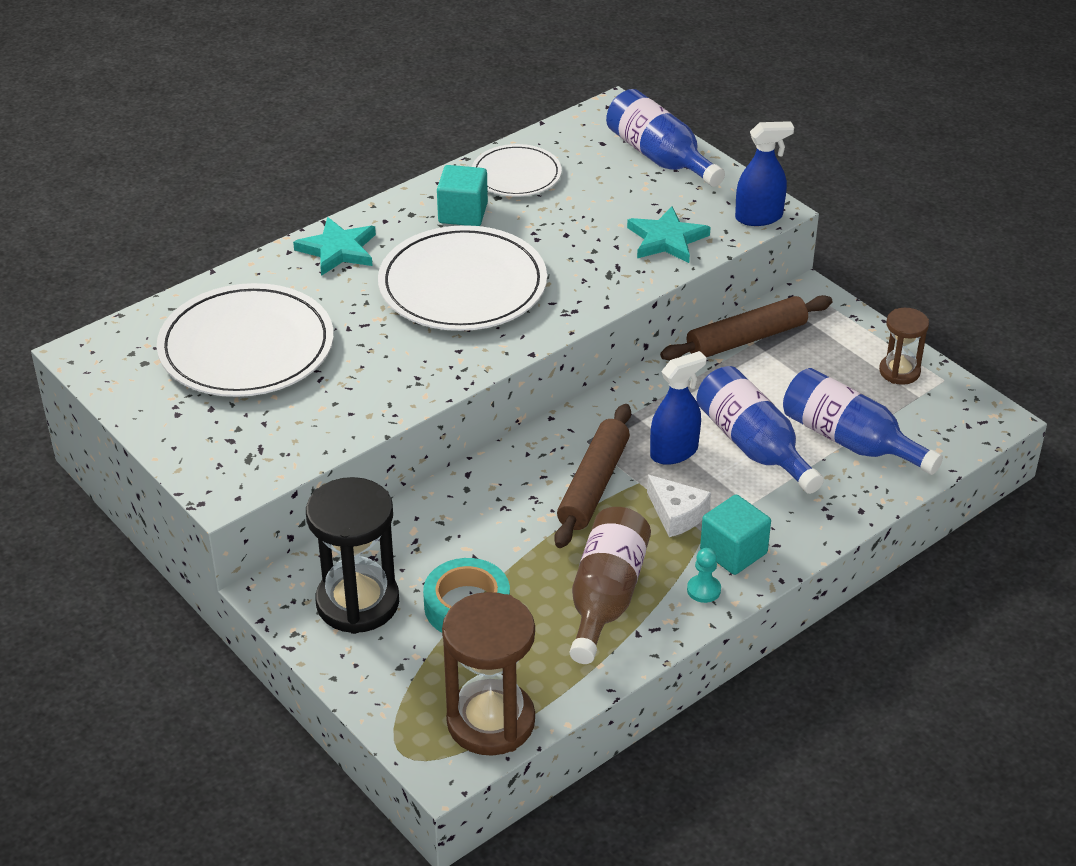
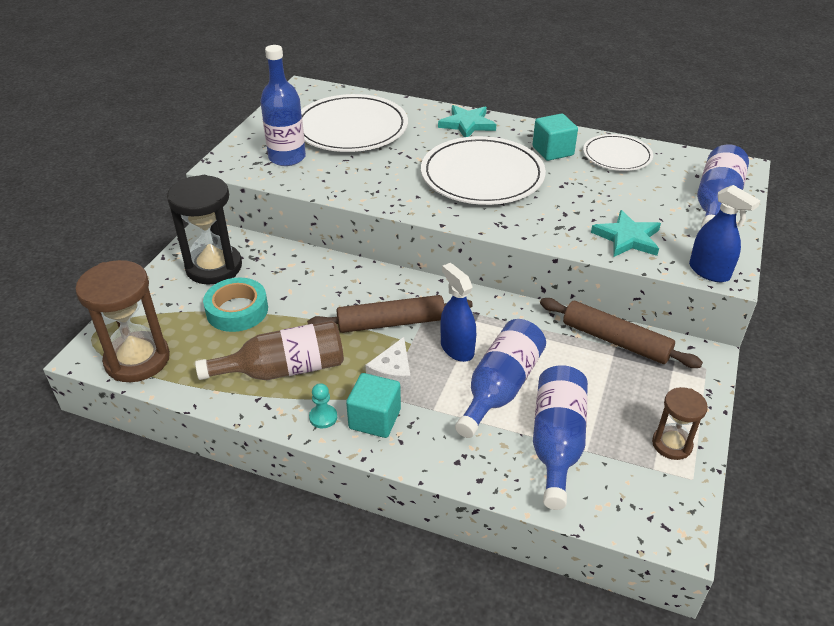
camera: 60 degrees right, 0 degrees up
(264, 427) = (287, 157): none -> blue bottle
(674, 452) = (457, 349): blue spray bottle -> blue spray bottle turned 150 degrees counterclockwise

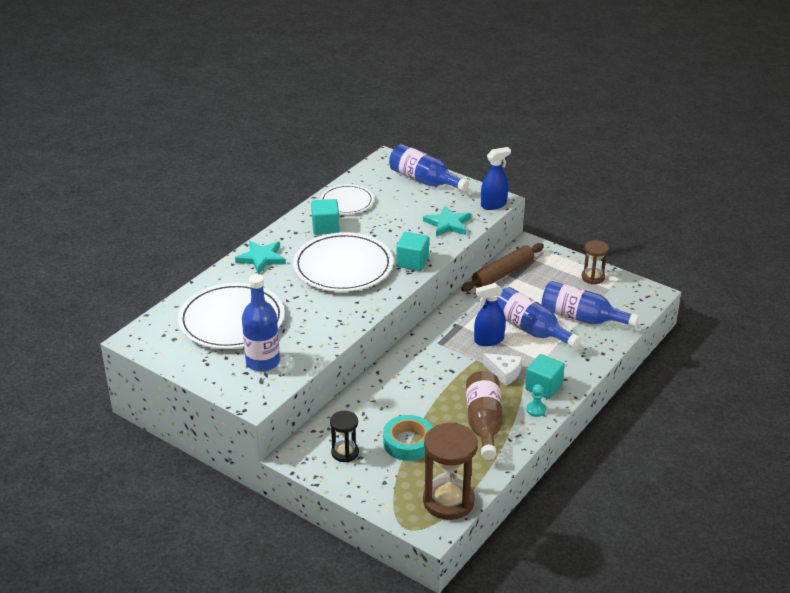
camera: 75 degrees left, 5 degrees down
(214, 267) = (345, 452): black hourglass -> black hourglass, size x0.56
(391, 322) = (451, 365): brown rolling pin -> none
(521, 223) = (412, 262): none -> turquoise cube

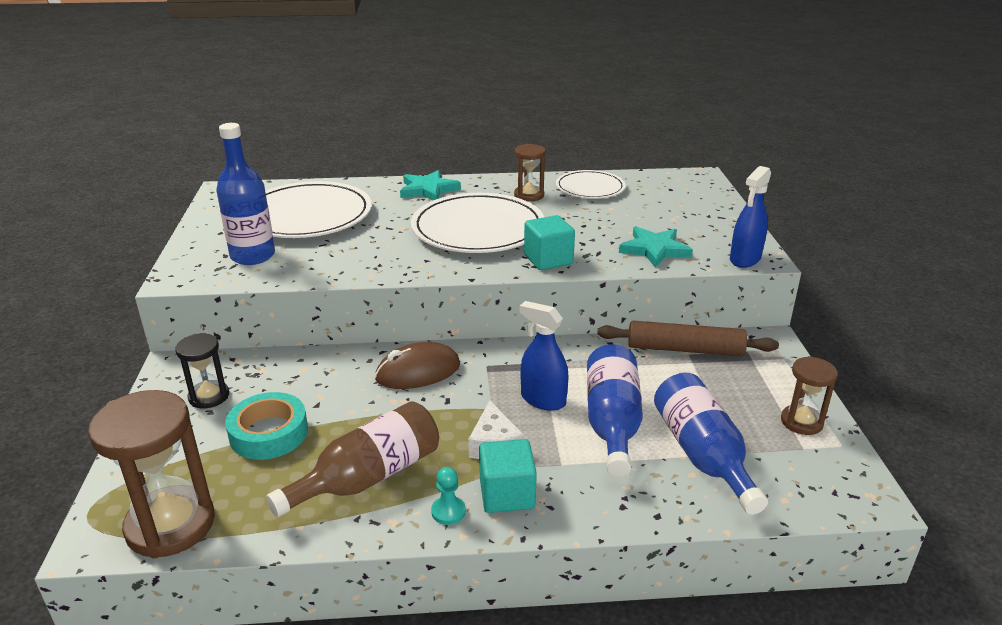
camera: 50 degrees right, 5 degrees down
(325, 227) = (529, 195): turquoise cube -> brown hourglass
(414, 368) = (418, 372): none -> brown mouse
(424, 180) = (704, 206): blue bottle -> none
(493, 204) = (745, 259): blue spray bottle -> blue spray bottle turned 105 degrees clockwise

